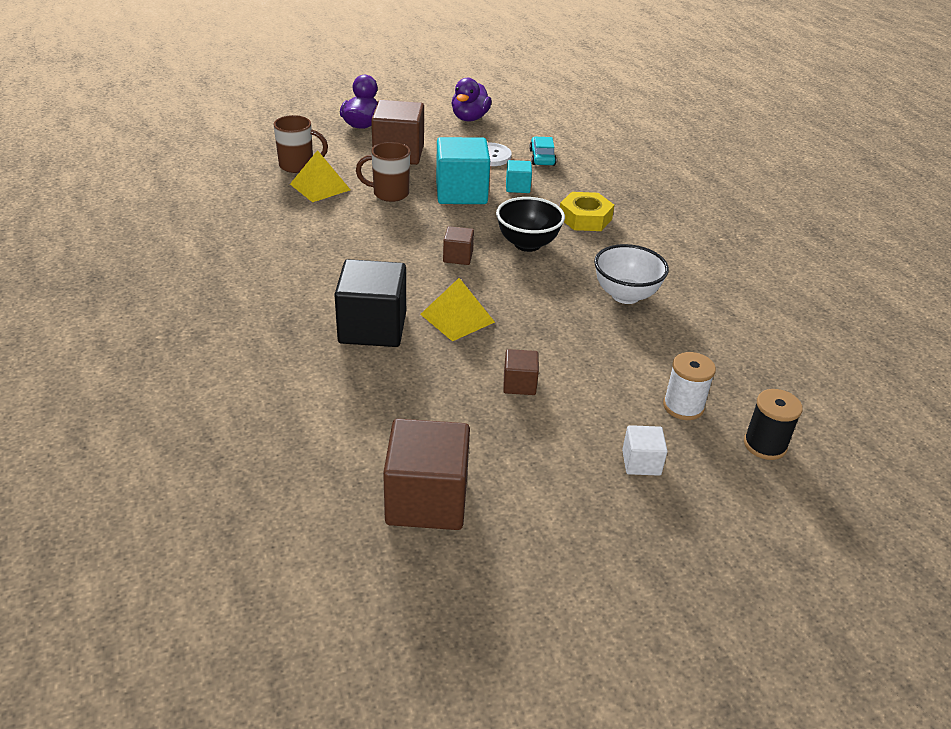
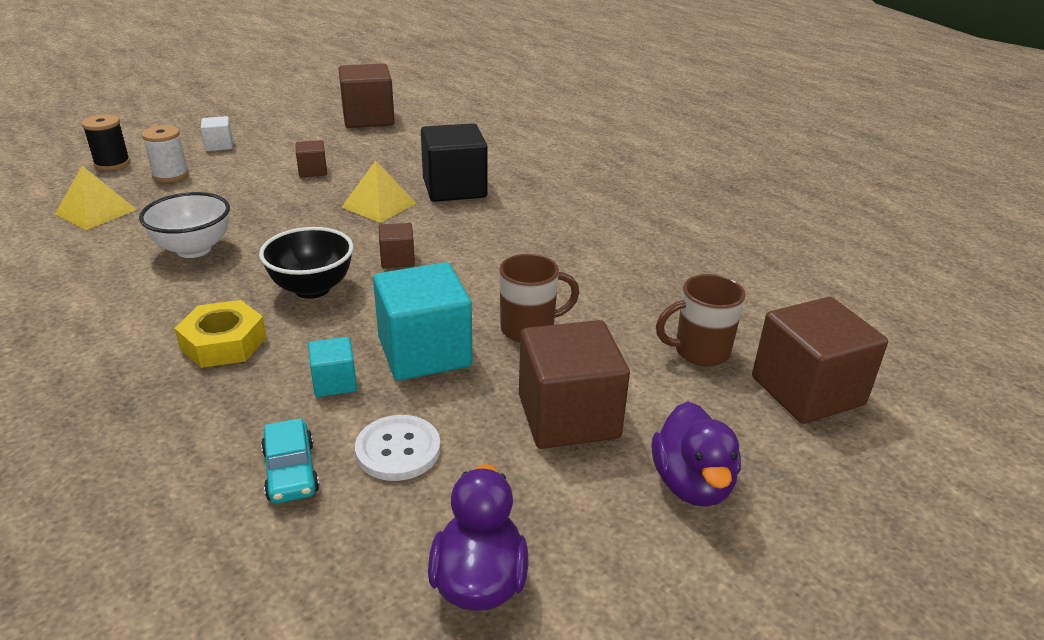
camera: 165 degrees right, 5 degrees down
(263, 141) = (807, 391): none -> brown cube
(320, 187) = (633, 321): yellow pyramid -> yellow pyramid (96, 211)

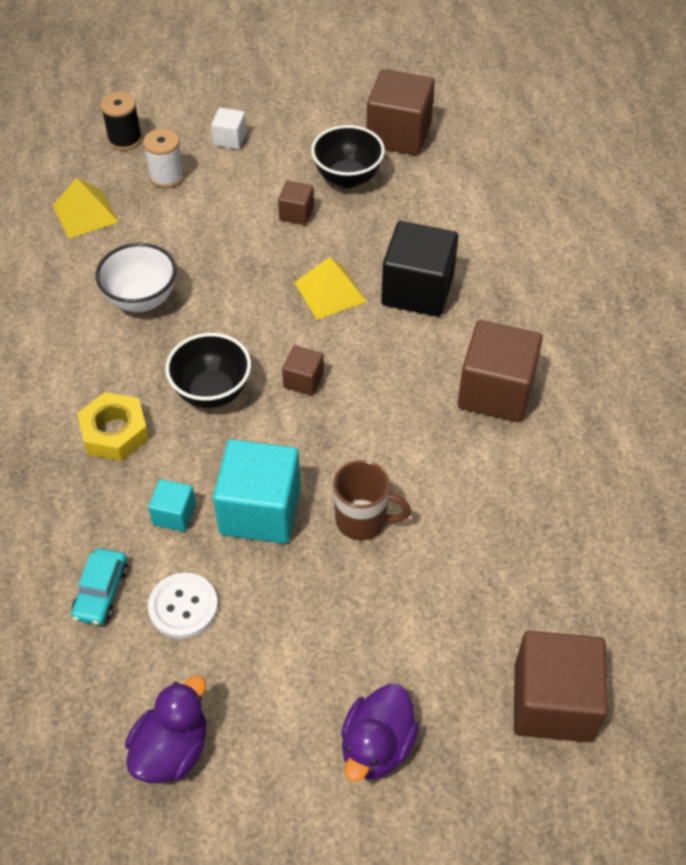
camera: 30 degrees right, 20 degrees up
(343, 146) = (347, 178): none -> black bowl
(568, 416) = (329, 634): brown cube -> brown cube (495, 391)
(699, 352) = (493, 614): brown mug -> none

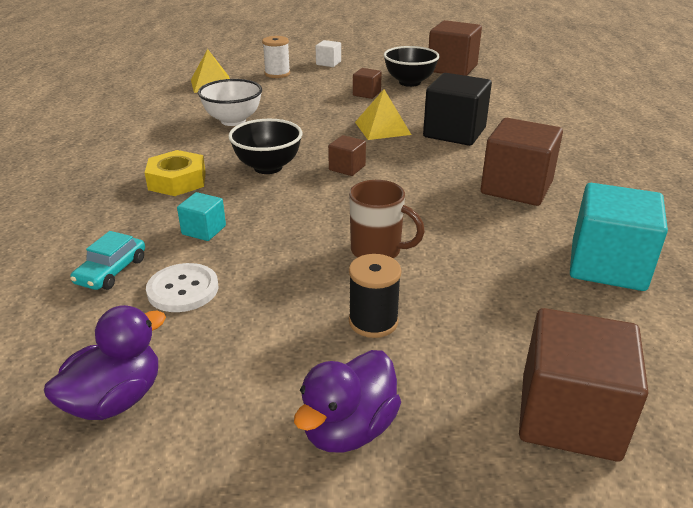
camera: 10 degrees right, 20 degrees down
(125, 139) = (255, 59): black spool -> black spool (373, 321)
(260, 510) = (282, 235): turquoise cube -> turquoise cube (607, 265)

